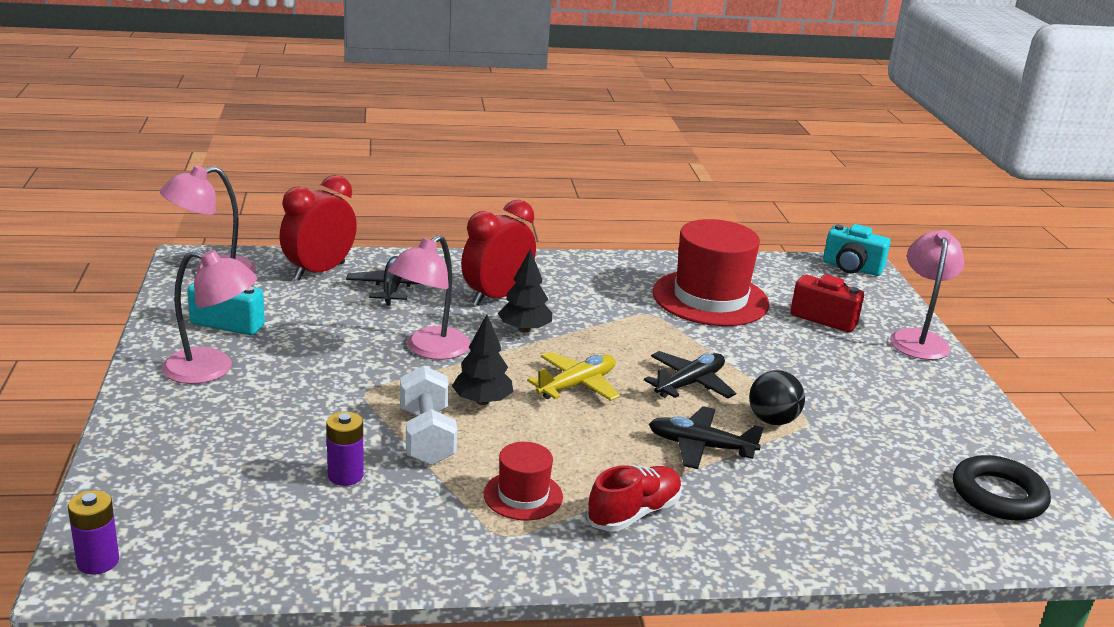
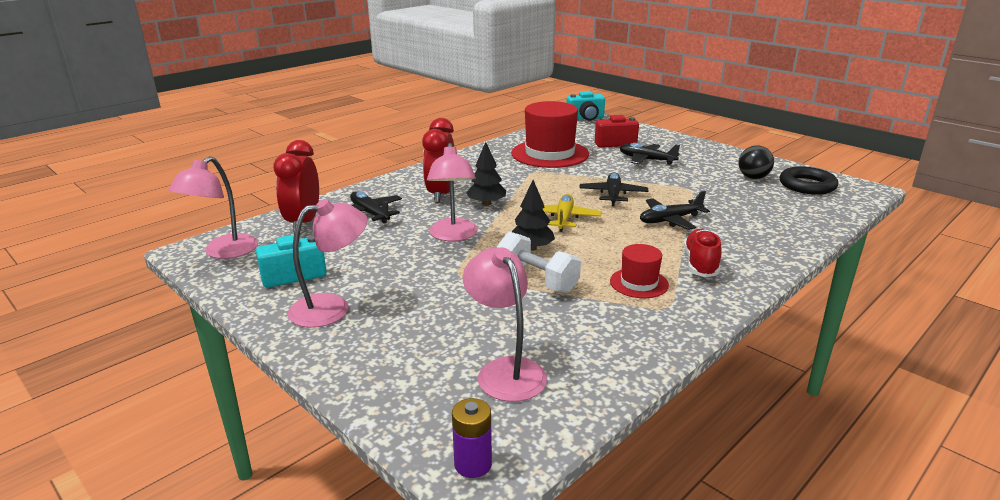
camera: 35 degrees left, 0 degrees up
(345, 475) = (531, 323): purple battery -> none
(772, 420) = (676, 195): black ball -> black ball (753, 177)
(825, 358) = (646, 160): none -> black plane
(918, 339) = (666, 137): pink lamp -> pink lamp (505, 370)

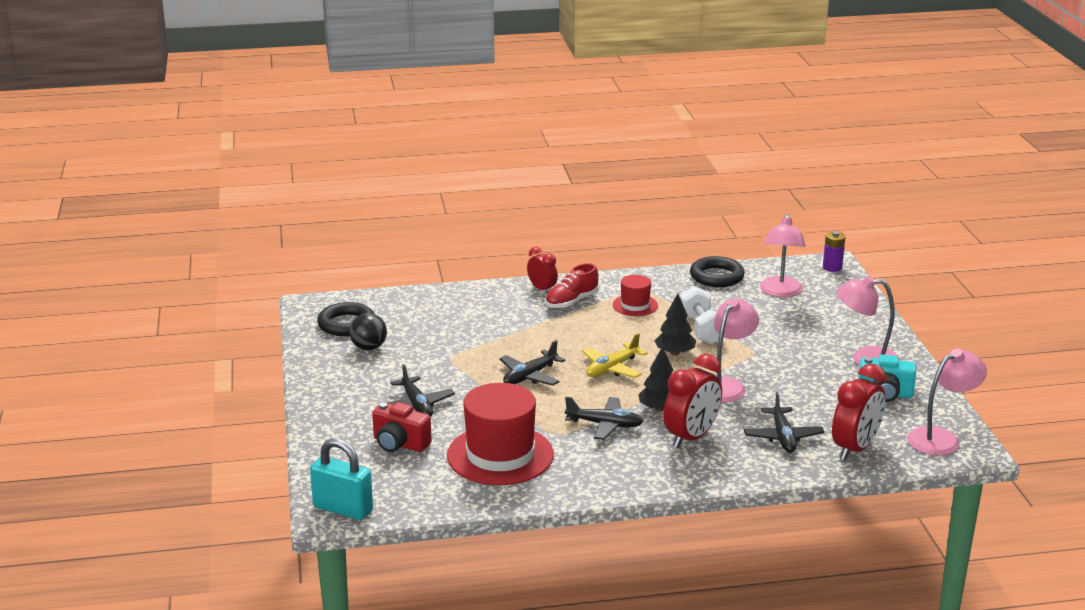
camera: 145 degrees left, 0 degrees up
(585, 119) = (343, 509): turquoise camera -> turquoise padlock
(613, 363) = (716, 277): none -> black ring
(670, 220) = (528, 337): black plane -> black plane (605, 425)
(751, 267) = (542, 289): none -> red clock

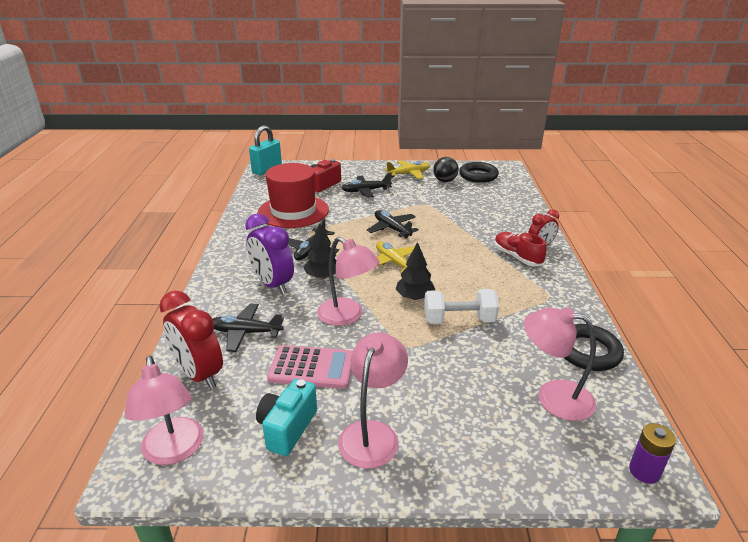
camera: 100 degrees right, 5 degrees up
(347, 376) = (408, 174): none -> yellow plane
(635, 305) = (511, 288): red hat -> none
(691, 437) = (272, 284): red clock -> purple clock
(810, 394) = (312, 367): none -> pink calculator

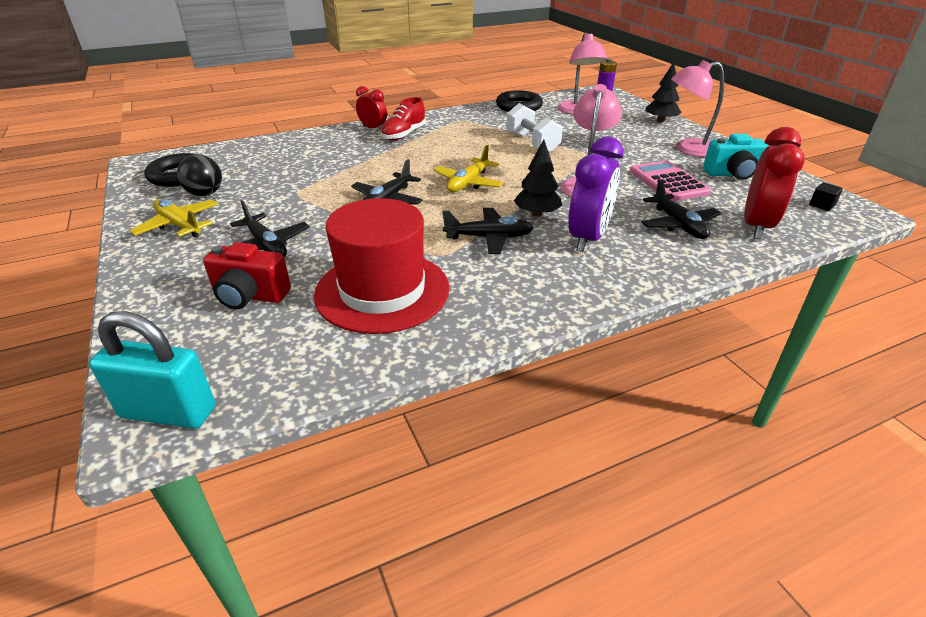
camera: 115 degrees left, 5 degrees up
(174, 451) = (821, 205): pink lamp -> black cube
(414, 297) = (520, 163): black tree -> black tree (660, 121)

